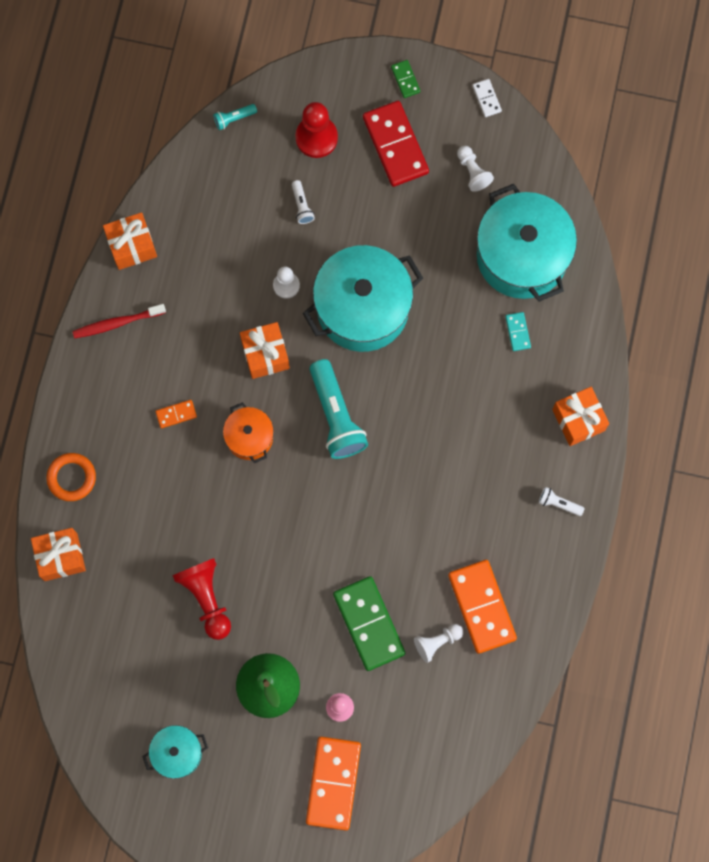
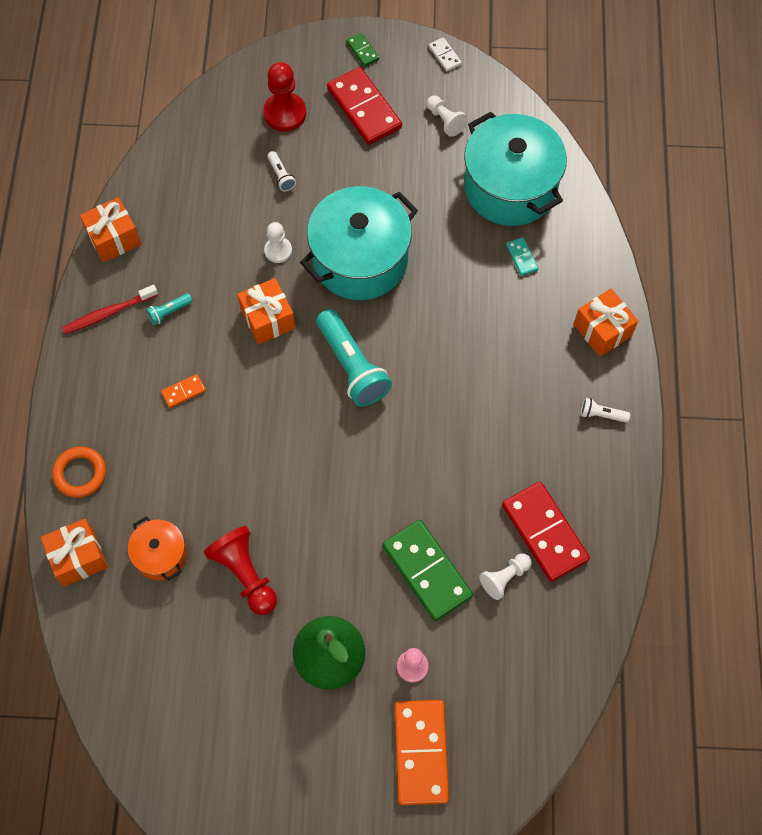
camera: 10 degrees left, 10 degrees down
(177, 753) = (239, 750): turquoise pot -> none
(234, 119) = (200, 109): turquoise flashlight -> turquoise flashlight (169, 312)
(249, 437) = (265, 402): orange pot -> orange pot (161, 555)
(481, 607) = (544, 533): orange domino -> red domino

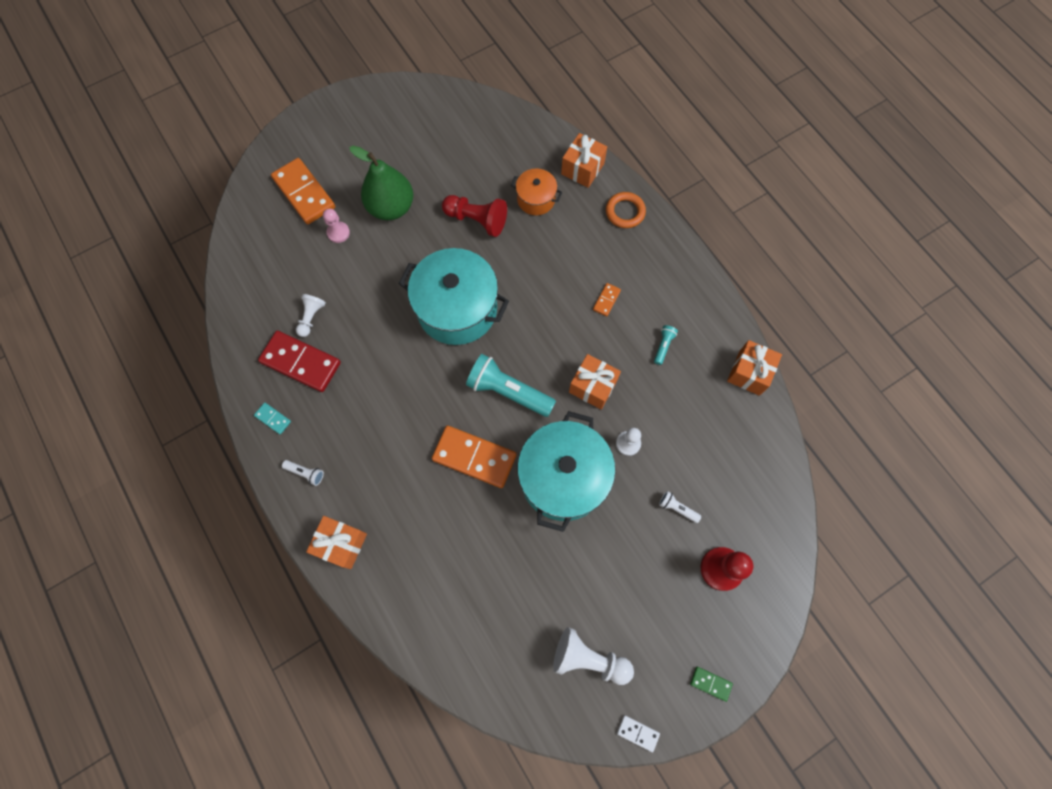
camera: 145 degrees right, 5 degrees up
(108, 313) = (702, 318): red toothbrush -> none
(364, 108) = (663, 621): red domino -> none
(427, 571) = (364, 291): green domino -> none
(429, 327) = (474, 457): none -> orange domino
(445, 120) = (589, 658): white pawn -> white pawn, size x1.61
(510, 187) = (491, 628): turquoise pot -> turquoise pot (457, 309)
(522, 257) = (441, 566): turquoise domino -> turquoise domino (273, 419)
(601, 415) = (306, 473): white flashlight -> white flashlight turned 45 degrees clockwise

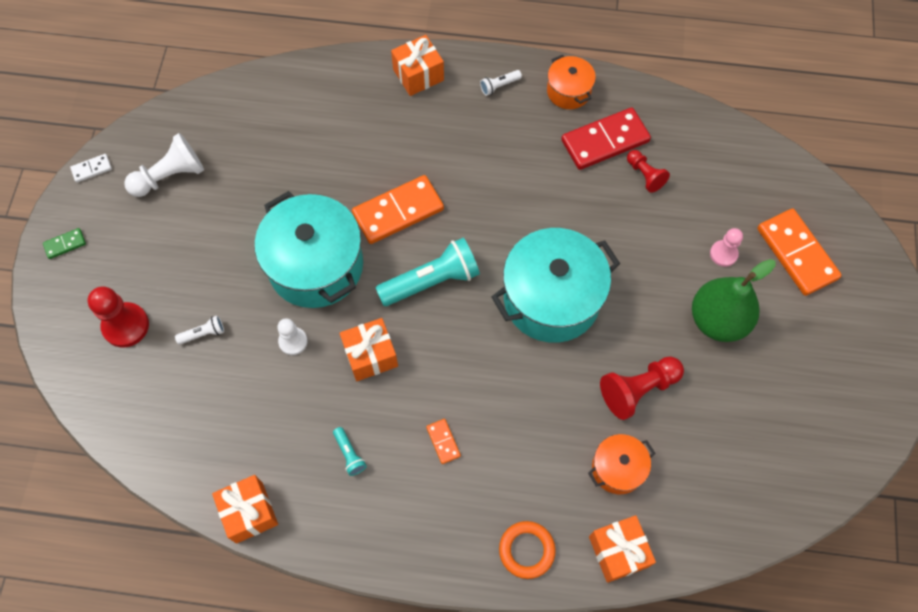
camera: 130 degrees right, 5 degrees down
(273, 419) = (568, 91): turquoise domino -> orange pot
(304, 193) = (797, 253): orange domino -> orange domino turned 60 degrees clockwise
(311, 317) = (644, 175): white pawn -> red pawn

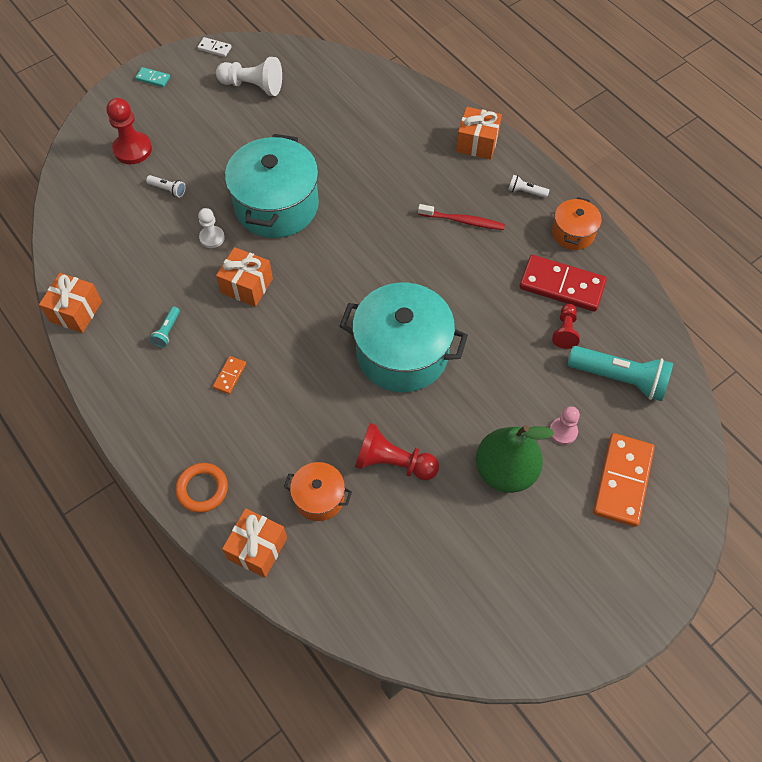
camera: 45 degrees right, 5 degrees down
(65, 244) = (153, 78): green domino -> turquoise domino
(398, 211) = (365, 215): orange domino -> none
(432, 281) = (336, 274): turquoise flashlight -> turquoise flashlight (620, 378)
(479, 150) = (463, 221): none -> red toothbrush

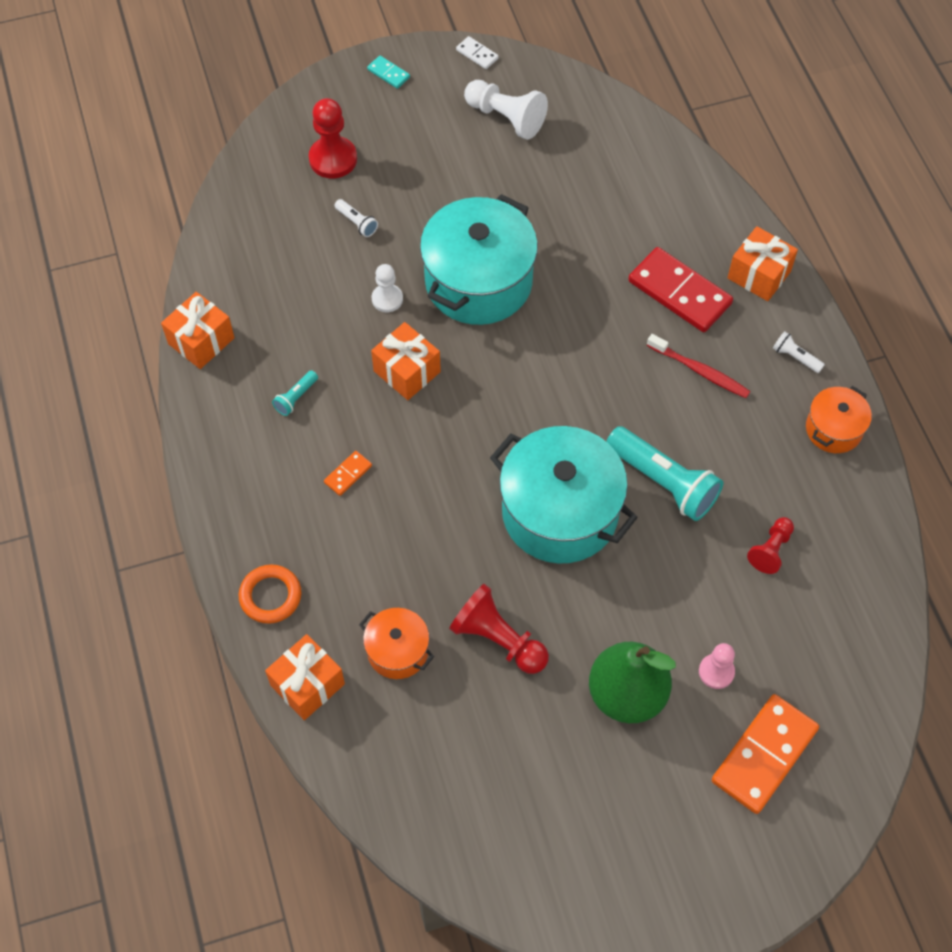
camera: 20 degrees right, 0 degrees up
(561, 285) = (790, 492): red domino -> red domino (679, 293)
(620, 378) = (814, 631): turquoise flashlight -> turquoise flashlight (664, 482)

